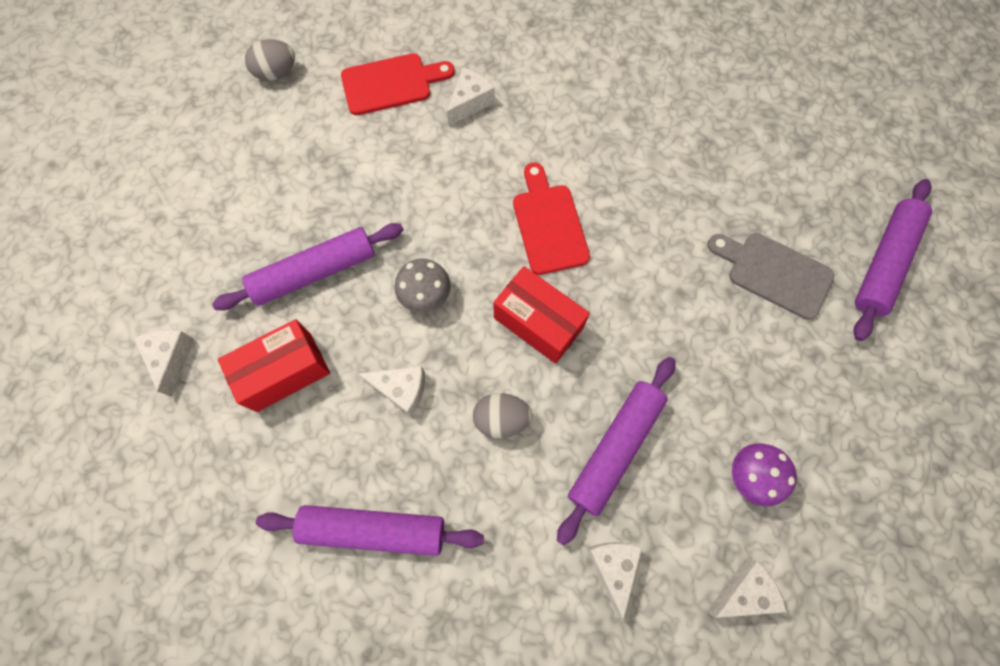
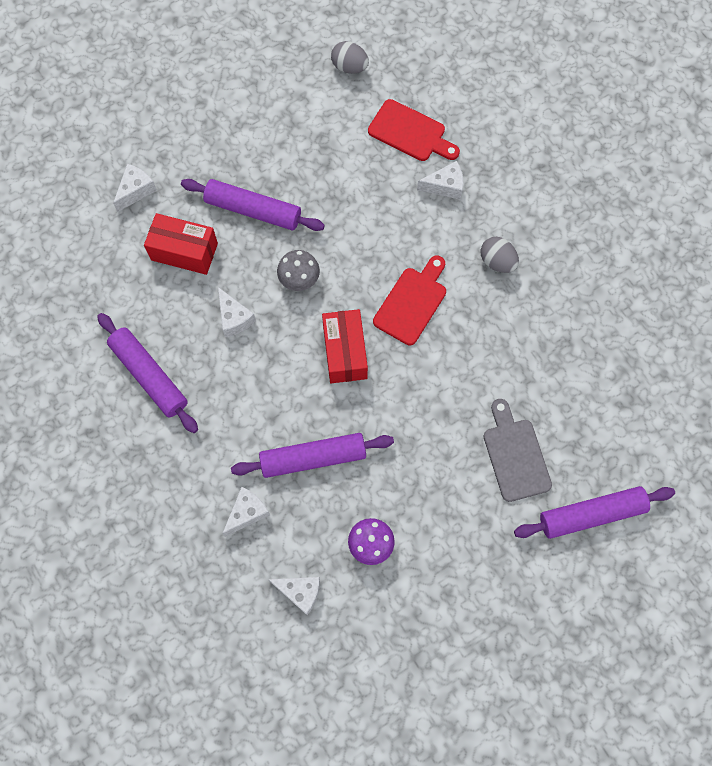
camera: 45 degrees right, 0 degrees up
(501, 419) = (270, 384): grey egg -> grey egg (497, 261)

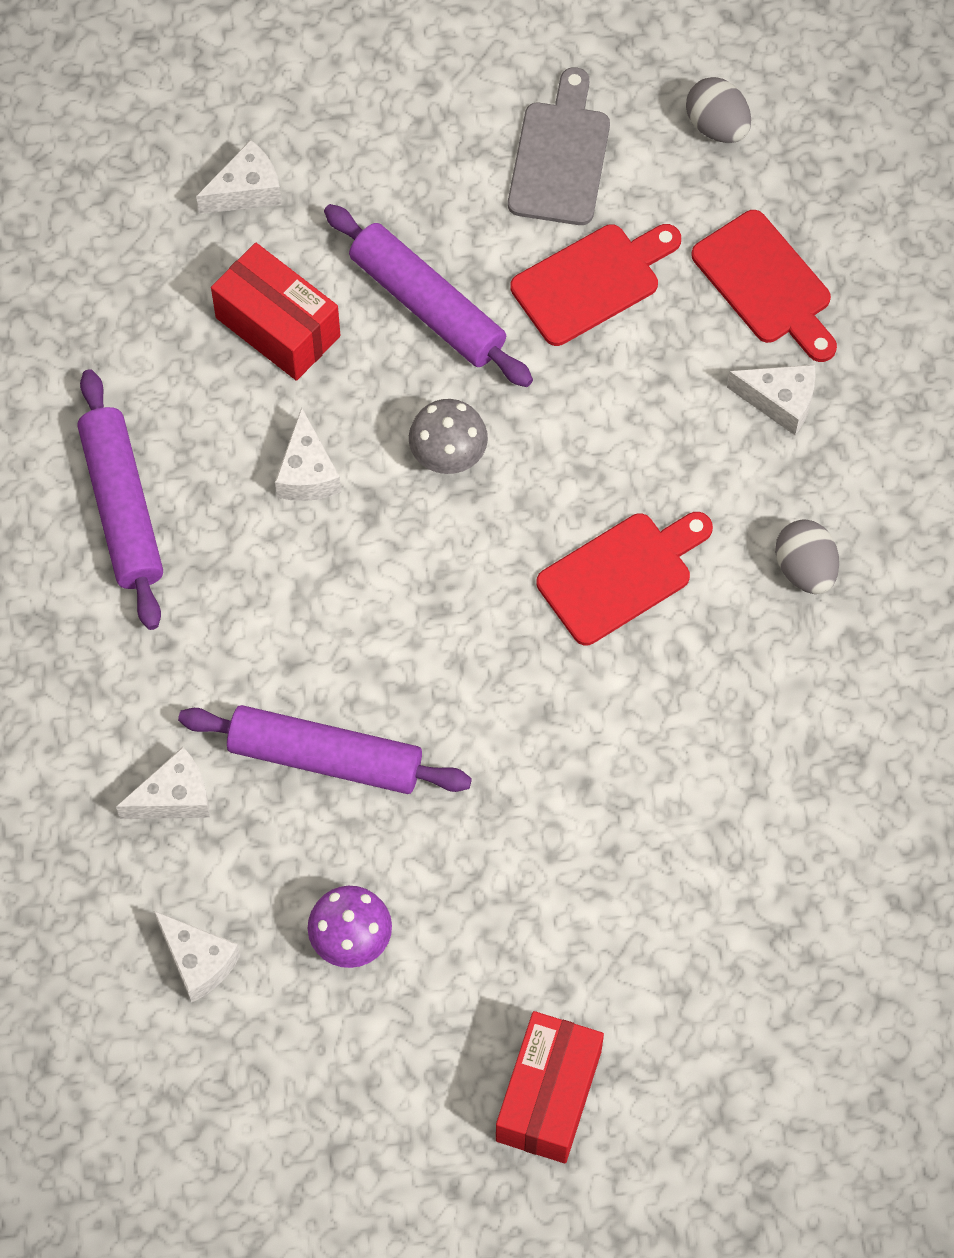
camera: 25 degrees right, 5 degrees down
(327, 165) = (592, 281): none -> red cutting board
(345, 352) = (464, 609): red box -> red box (548, 1096)
(515, 455) = (667, 903): grey cutting board -> grey cutting board (560, 156)
(591, 514) = (748, 1057): purple rolling pin -> none

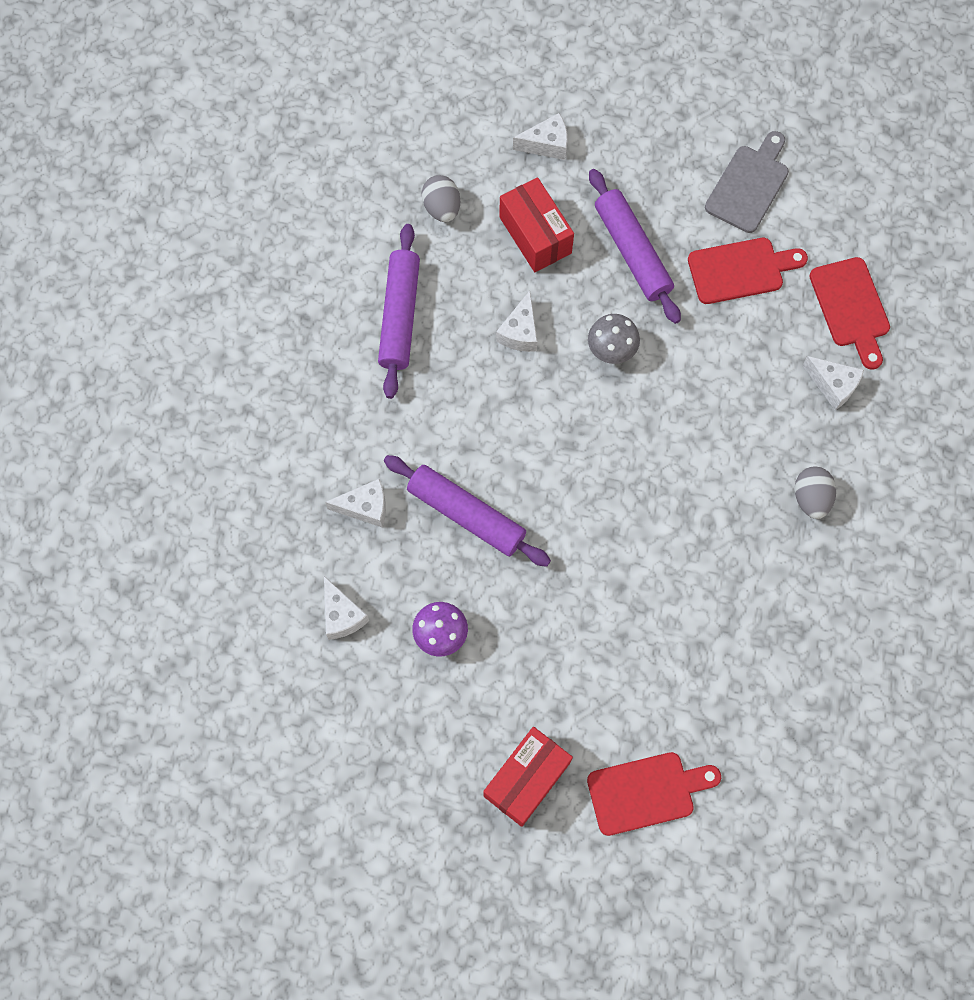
camera: 20 degrees right, 5 degrees up
(621, 574) = (692, 462): red cutting board -> red cutting board (646, 792)
(717, 126) = (855, 197): grey egg -> grey egg (442, 208)

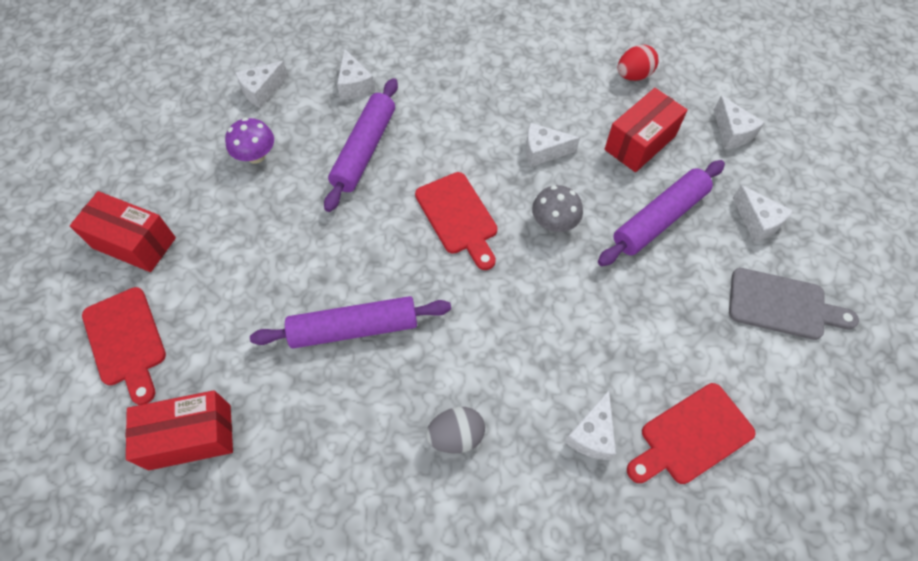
camera: 75 degrees right, 10 degrees down
(399, 316) = (525, 70): purple rolling pin -> purple rolling pin (354, 328)
(442, 208) = (633, 75): grey egg -> red egg
(658, 167) = (757, 222): none -> white cheese
(740, 270) = (684, 316): red cutting board -> red cutting board (458, 217)
(762, 734) = (190, 436): none -> red box

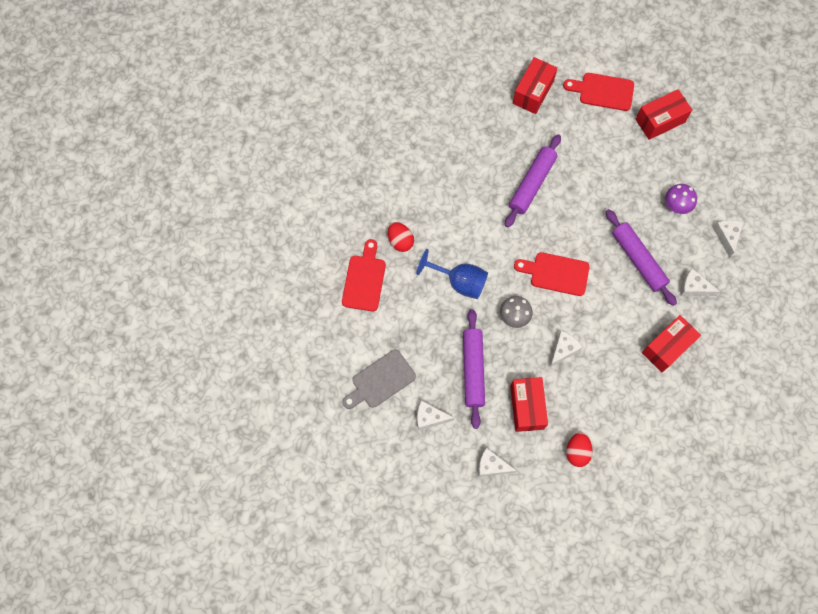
camera: 130 degrees right, 10 degrees up
(446, 70) = (667, 347): none -> red box
(456, 436) = (446, 189): grey egg -> none
(573, 313) = (459, 282): none -> blue goblet
(592, 434) = (400, 241): white cheese -> red egg

